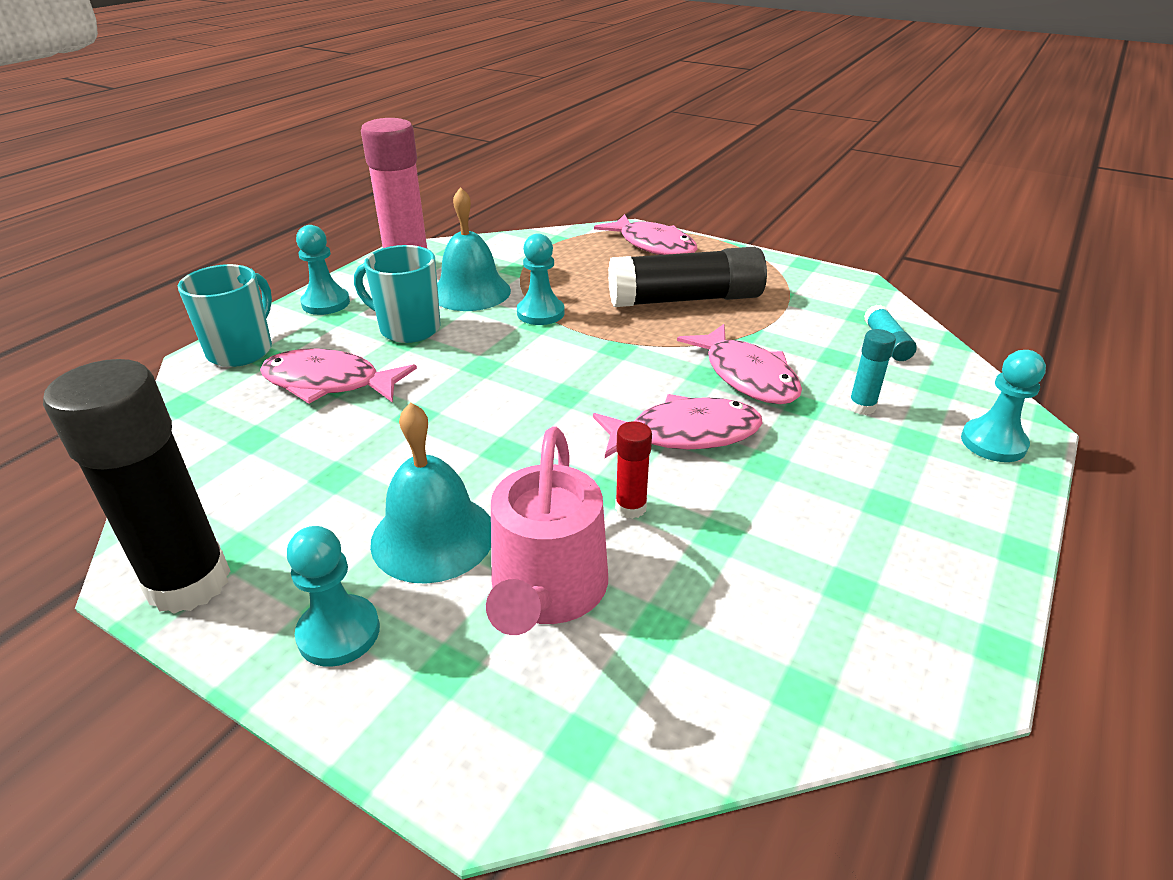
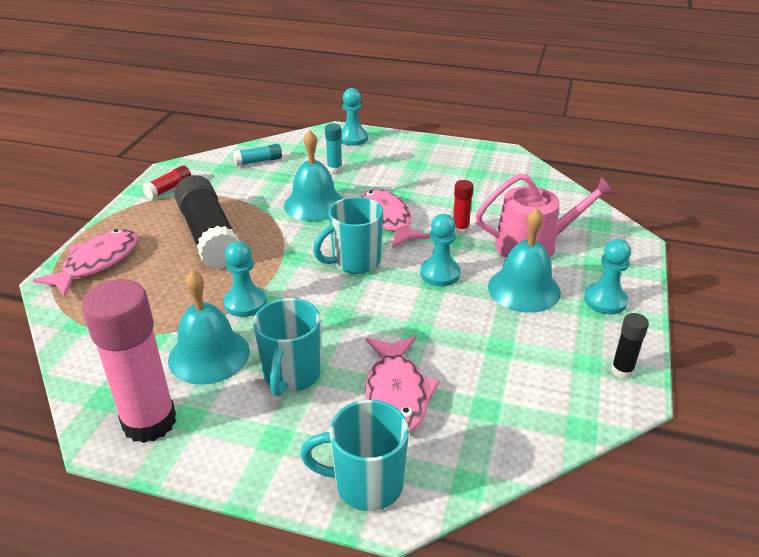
camera: 105 degrees left, 0 degrees up
(189, 583) = (622, 371): black glue stick -> black glue stick, size x0.45
(326, 303) = (250, 459): turquoise pawn -> turquoise pawn (440, 274)
(584, 390) = (354, 262): none -> turquoise mug
(746, 376) = (314, 204): pink fish -> turquoise bell
(805, 280) = (169, 188): none -> red glue stick

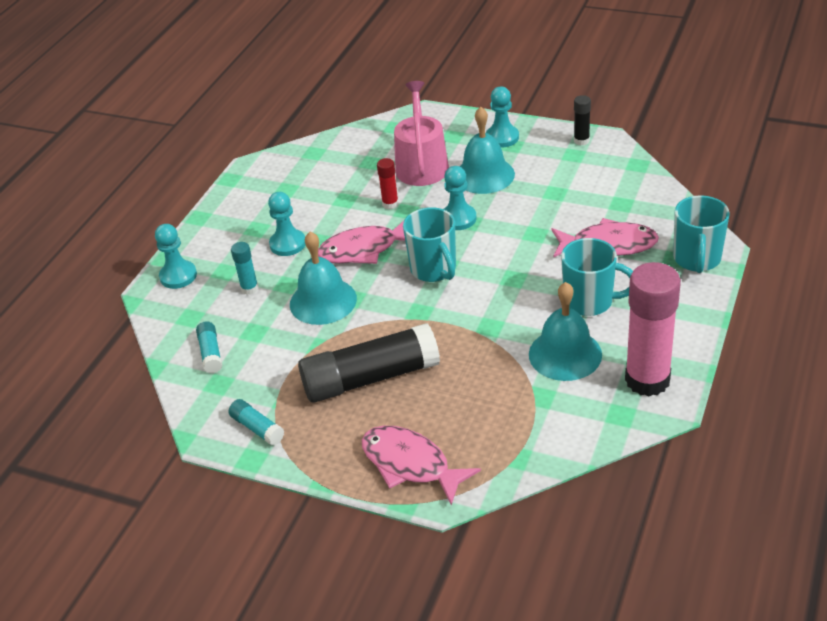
camera: 80 degrees left, 5 degrees up
(169, 188) = (257, 428): red glue stick -> turquoise glue stick
(245, 303) = (492, 338): turquoise pawn -> turquoise pawn (288, 244)

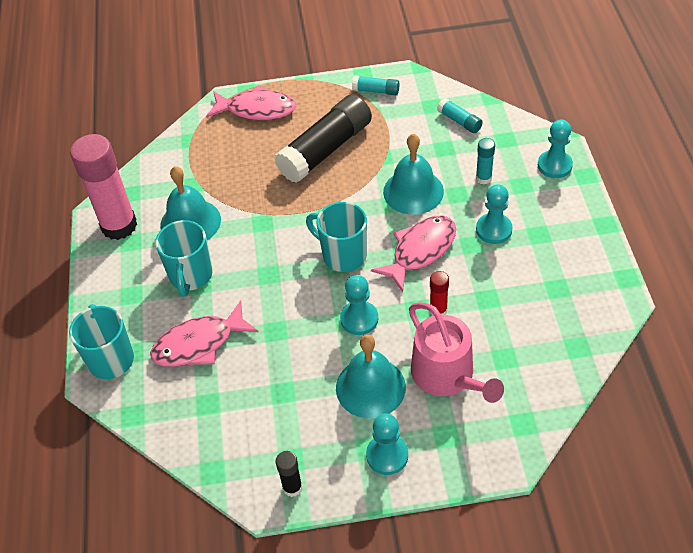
camera: 150 degrees right, 10 degrees up
(590, 302) = (190, 276): turquoise mug -> turquoise mug turned 75 degrees counterclockwise

